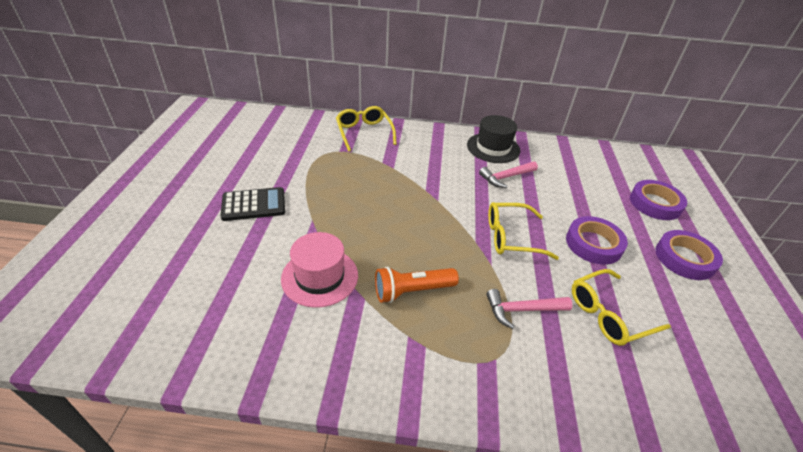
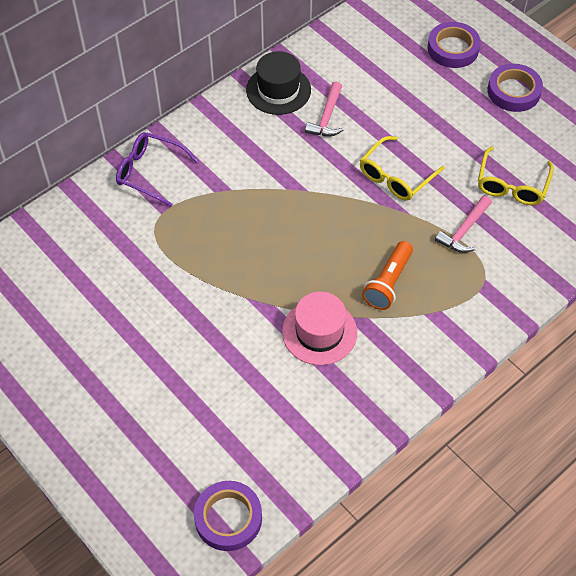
camera: 45 degrees left, 15 degrees up
(254, 205) = (182, 329): black calculator -> none
(364, 132) = (149, 172): yellow glasses -> purple glasses
(593, 244) = (451, 131): purple tape -> purple tape (228, 518)

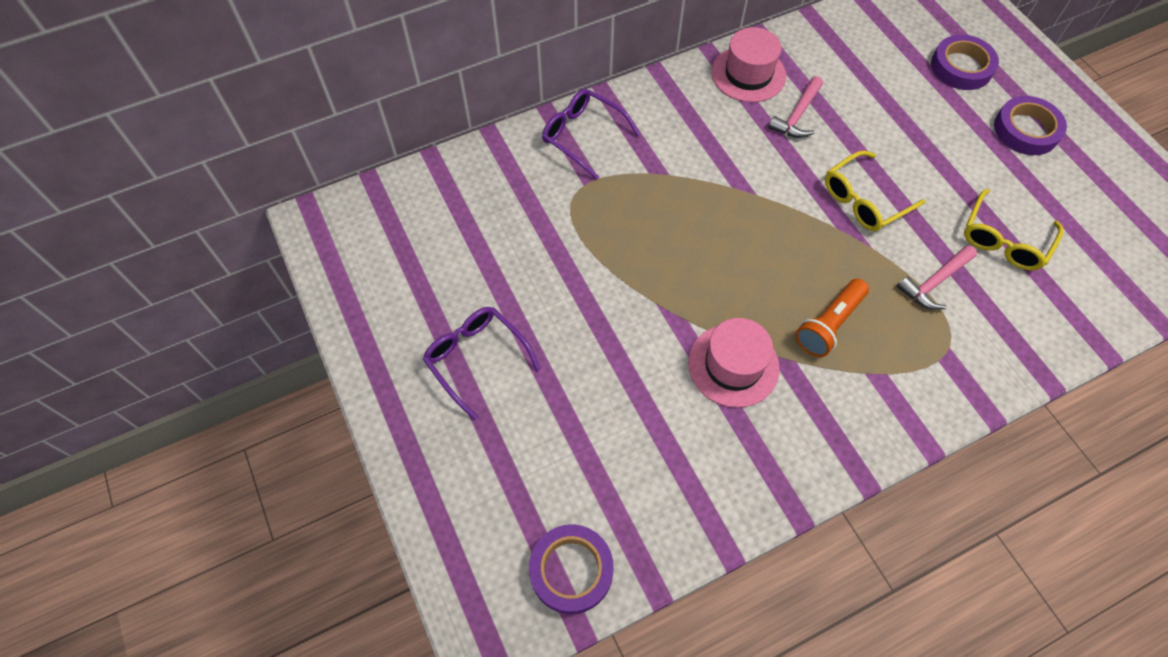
camera: 15 degrees right, 5 degrees up
(107, 376) = (475, 358): none -> purple glasses
(278, 90) = (748, 74): black hat -> pink hat

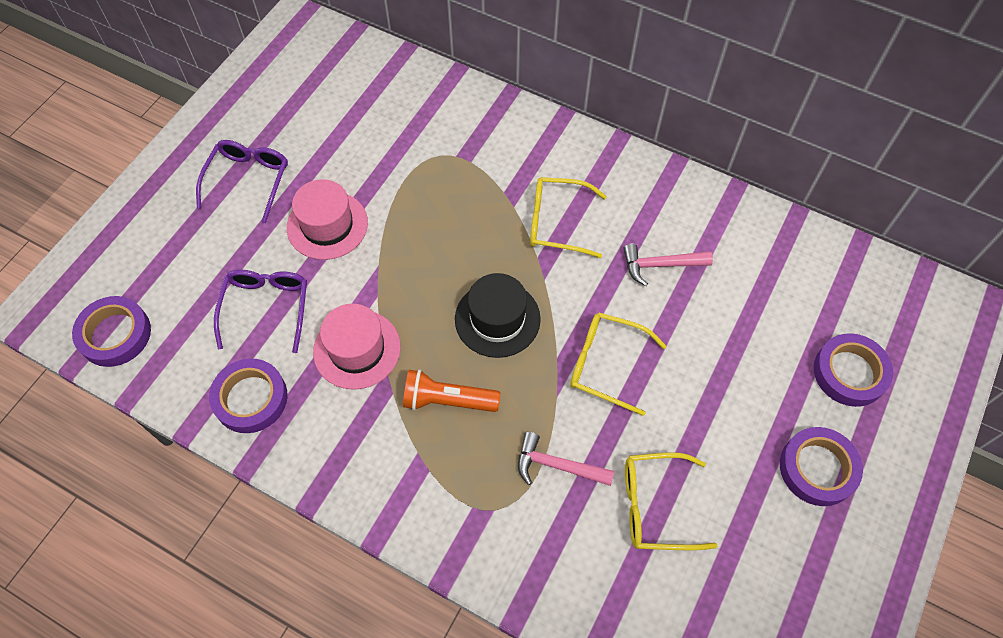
camera: 55 degrees right, 0 degrees up
(582, 135) = (504, 127): purple glasses -> purple glasses (266, 307)
(708, 156) = (556, 222): none -> yellow glasses
(728, 479) = (251, 398): none -> purple tape
(748, 74) = (675, 204): pink hat -> pink hat (327, 225)
(773, 247) = (497, 319): none -> black hat

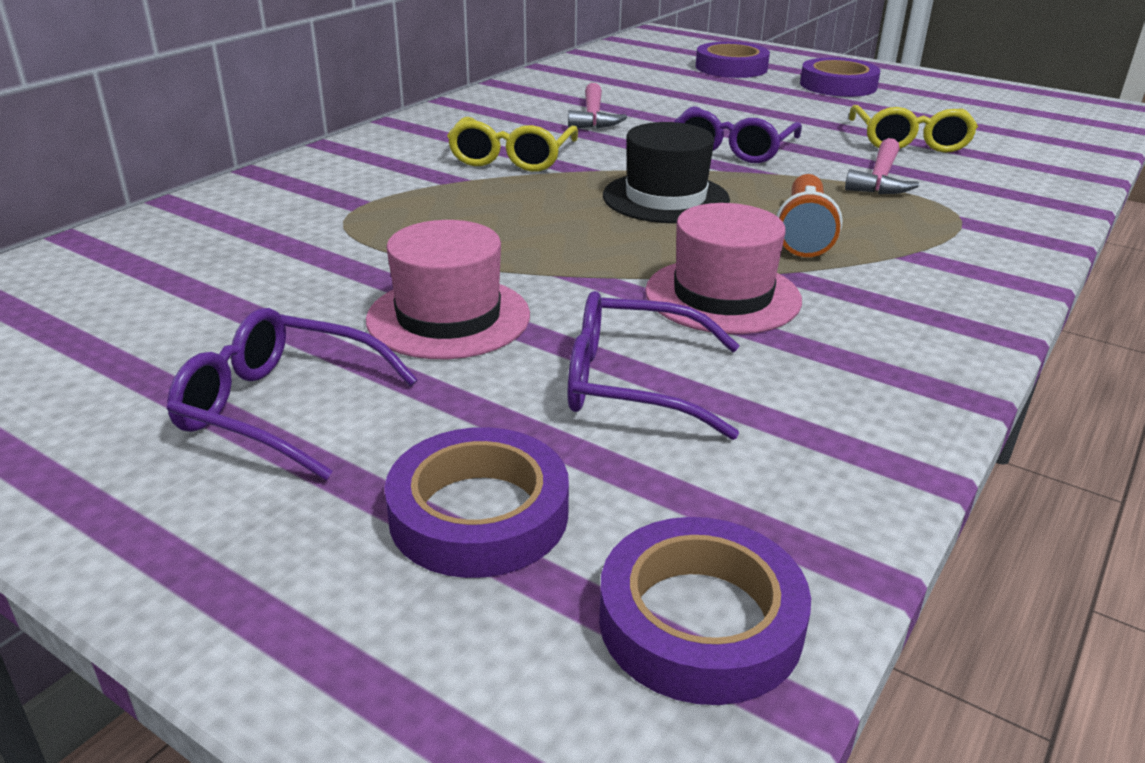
camera: 85 degrees left, 30 degrees down
(251, 398) = (843, 400): purple tape -> purple tape (479, 513)
(605, 364) = (732, 149): yellow glasses -> purple glasses

